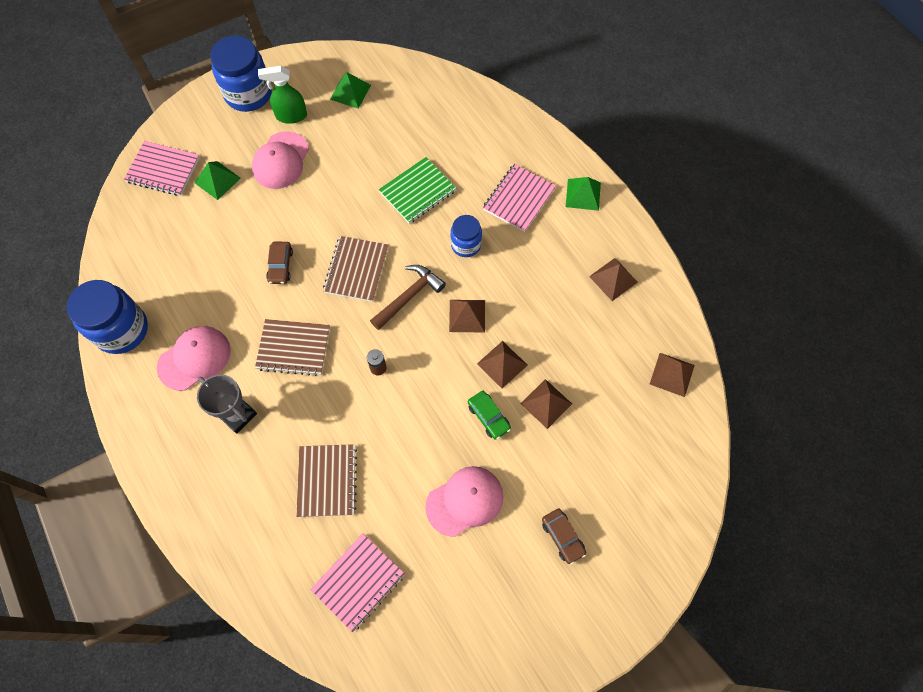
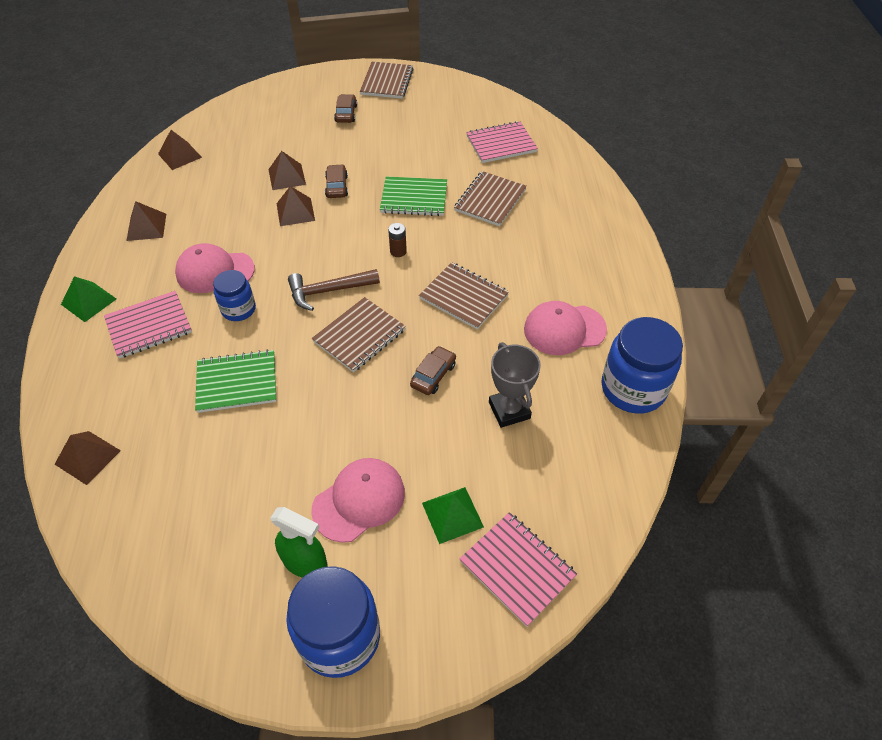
camera: 150 degrees left, 15 degrees down
(237, 415) = (542, 270): grey trophy -> grey trophy (509, 410)
(350, 92) = (204, 557): green pyramid -> none
(404, 442) = (414, 198): none -> green notebook
(465, 501) = (395, 152): pink cap -> pink cap (215, 271)
(467, 316) = (291, 255): brown pyramid -> brown pyramid (87, 457)
(488, 417) = (336, 186): green car -> brown car
(560, 630) = (387, 82): none -> brown notebook

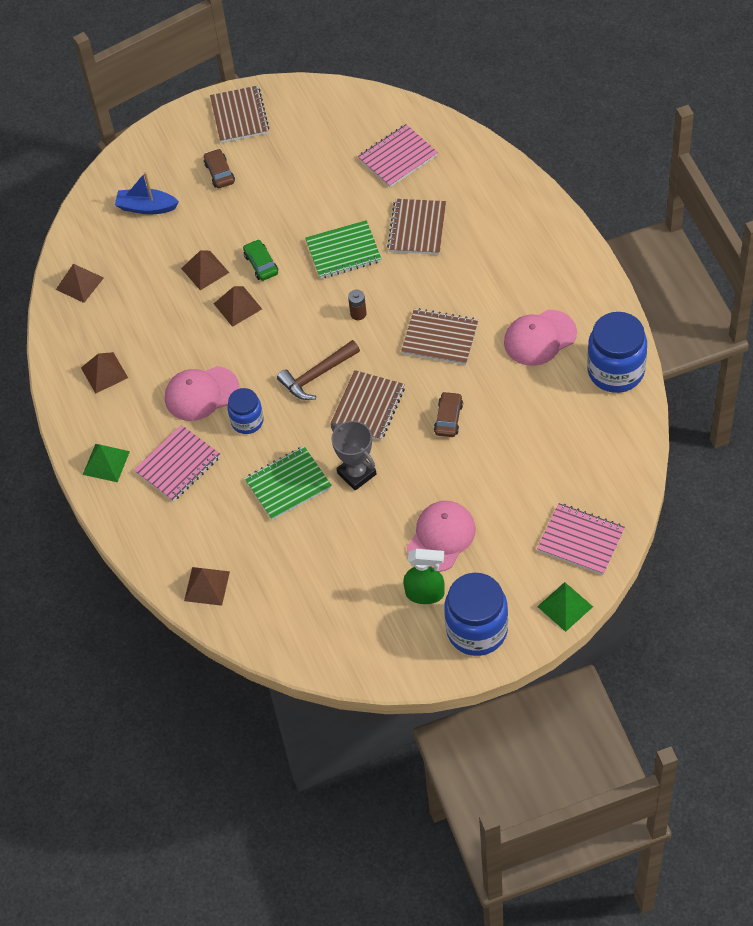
camera: 15 degrees left, 5 degrees up
(272, 120) = (146, 207): none -> blue boat
(336, 186) = (261, 264): brown car -> green car
(452, 515) = (516, 521): green pyramid -> green pyramid (565, 606)
(509, 410) = (524, 425): grey trophy -> grey trophy (356, 473)

